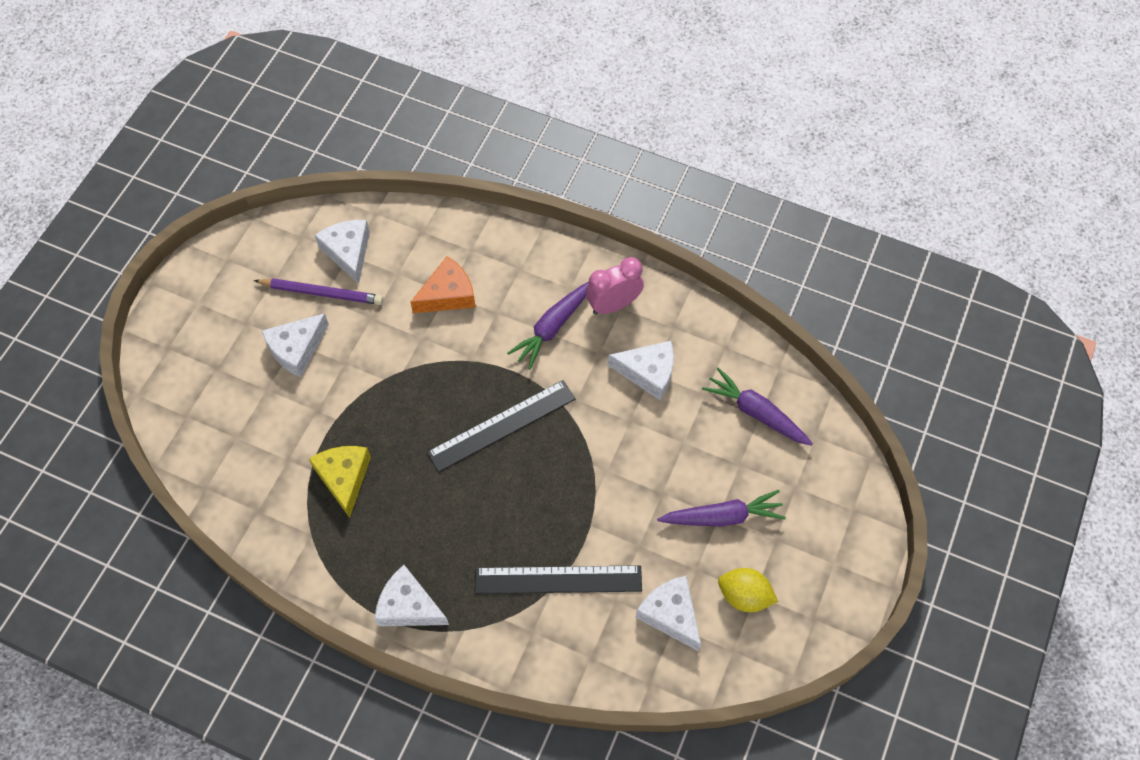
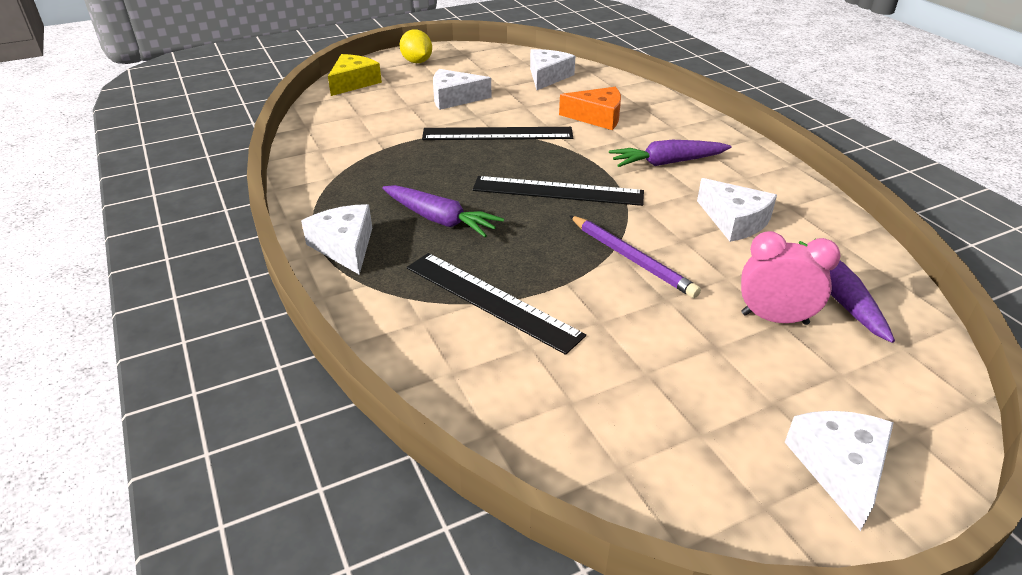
camera: 40 degrees right, 25 degrees down
(322, 293) = (505, 85): purple pencil -> purple pencil (632, 259)
(344, 478) = (399, 162): yellow cheese -> yellow cheese (353, 83)
(387, 379) = (497, 134): none -> black ruler
(613, 305) = (739, 173): pink clock -> pink clock (774, 318)
(670, 614) = (578, 391): white cheese -> white cheese (839, 468)
(722, 516) = (721, 349): purple carrot -> purple carrot (440, 220)
(744, 596) = (685, 427): yellow lemon -> yellow lemon (417, 62)

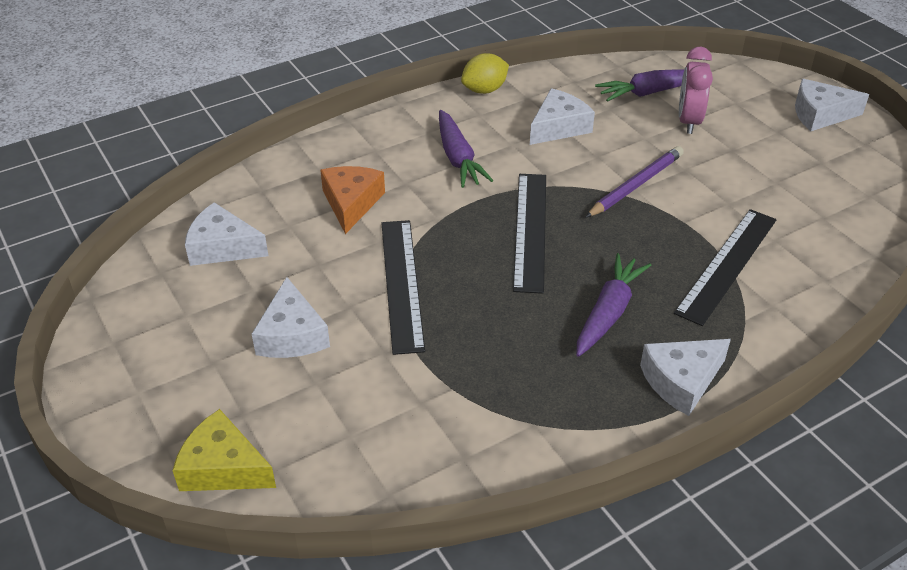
camera: 95 degrees left, 5 degrees up
(417, 62) = (141, 397): yellow lemon -> yellow lemon (484, 90)

